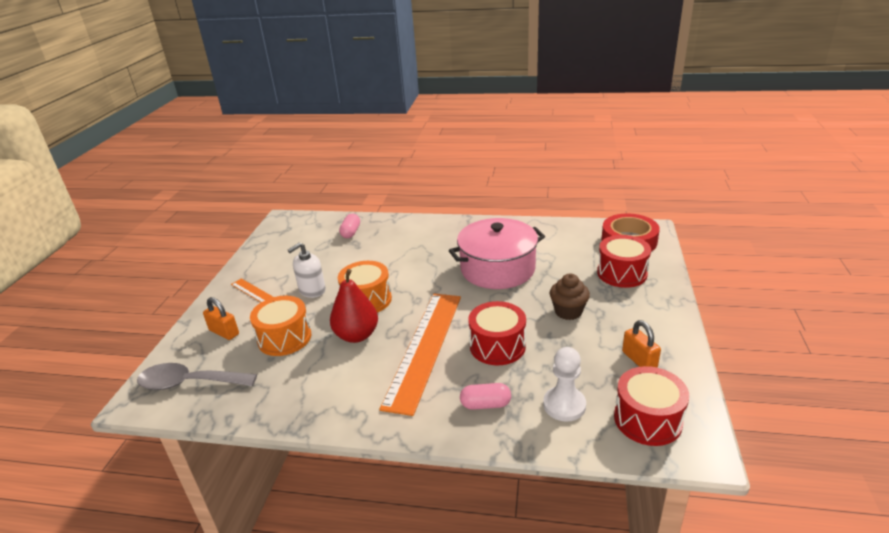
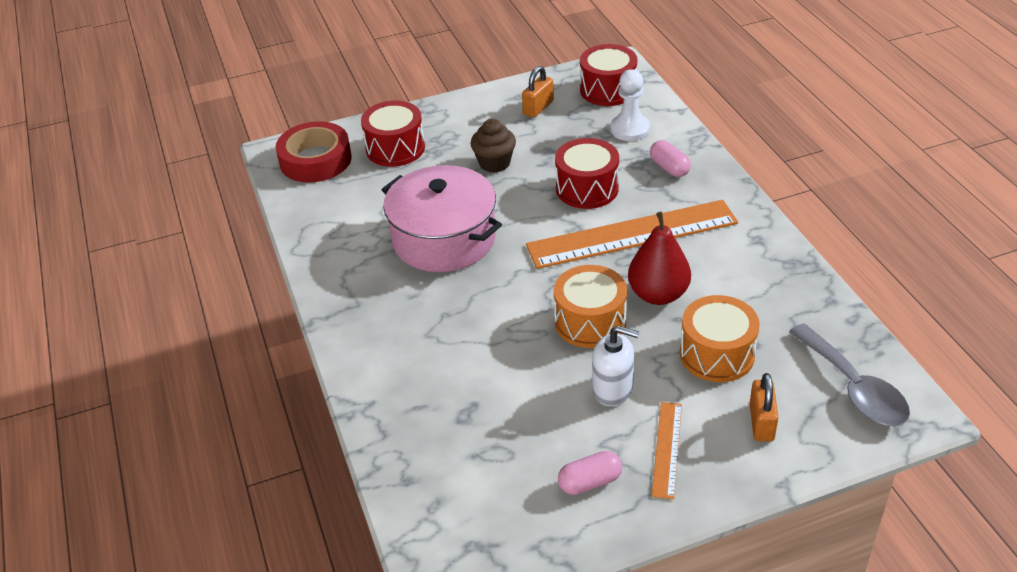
camera: 120 degrees left, 10 degrees up
(351, 232) = (436, 439): pink capsule -> pink capsule (590, 482)

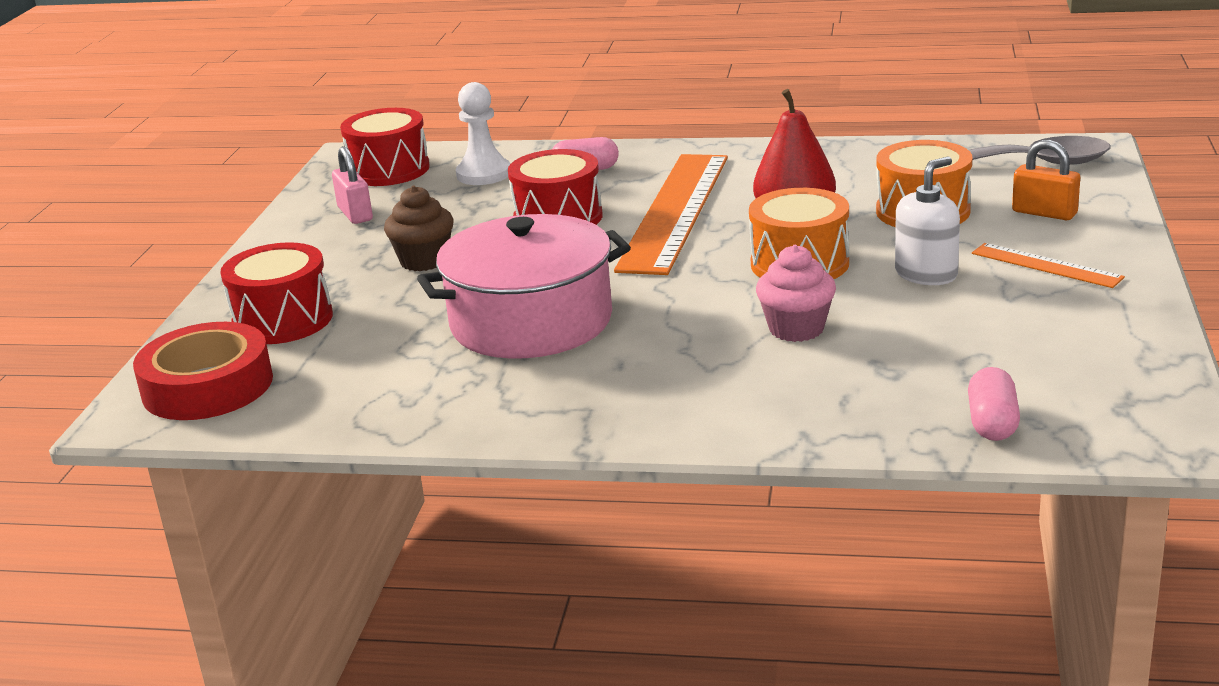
camera: 60 degrees left, 15 degrees down
(497, 353) = (796, 329): none -> pink cupcake
(538, 108) = (355, 214): orange padlock -> pink padlock
(590, 482) = (1066, 316): pink capsule -> pink capsule (992, 423)

